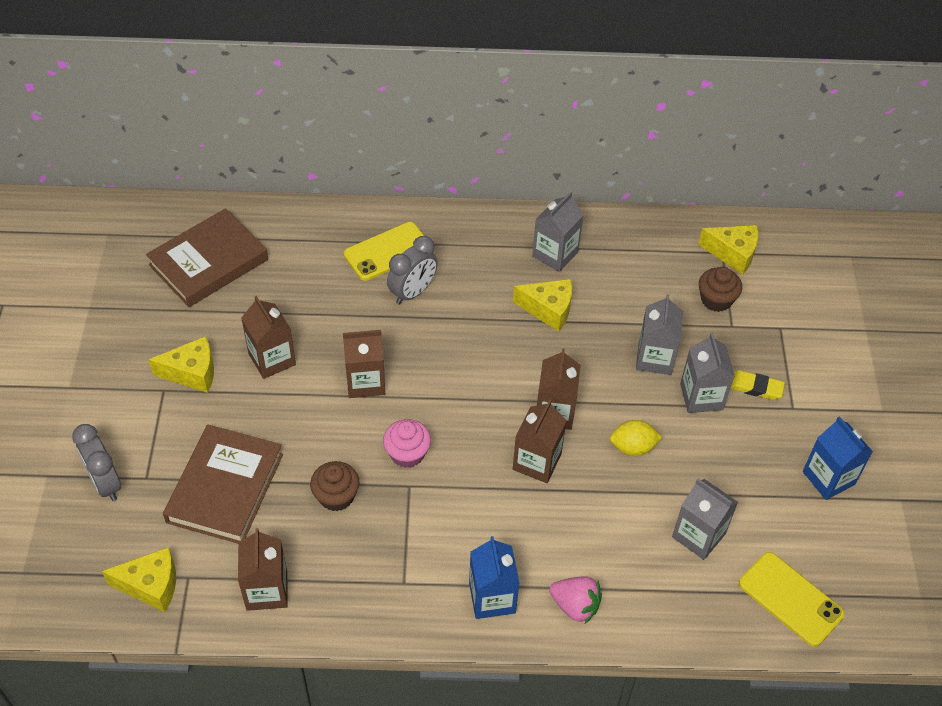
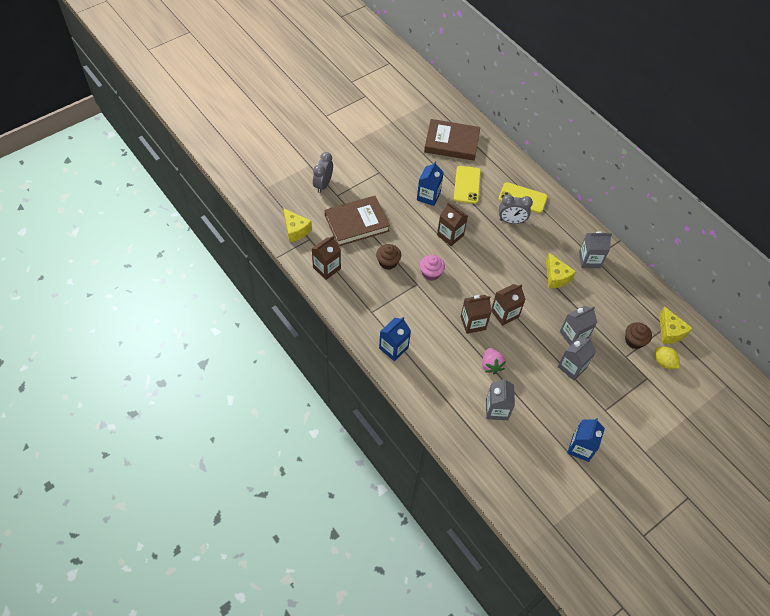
camera: 50 degrees right, 5 degrees up
(192, 373) = (396, 175): yellow cheese -> none
(272, 359) = (428, 196): brown carton -> blue carton
(575, 606) = (417, 381): pink strawberry -> pink strawberry (491, 365)
(633, 447) = (516, 355): yellow lemon -> yellow lemon (664, 362)
(755, 387) = (600, 387): yellow eraser -> none
(790, 599) = (499, 467): yellow phone -> yellow phone (467, 185)

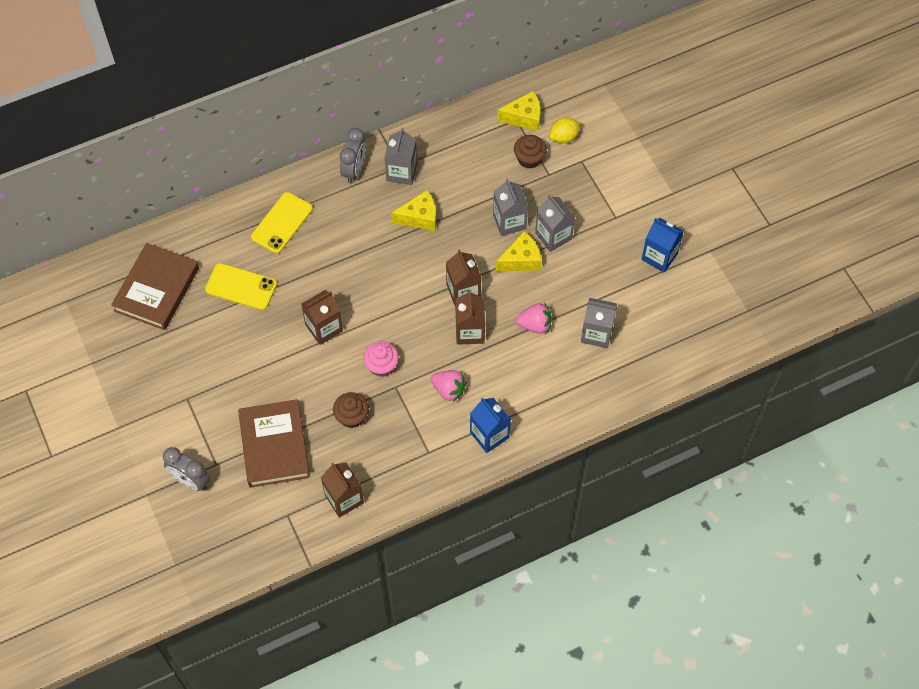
camera: 75 degrees left, 5 degrees up
(295, 230) = (267, 532): yellow cheese -> yellow cheese (521, 260)
(423, 317) = (448, 390): none -> pink strawberry
(428, 196) = (249, 341): blue carton -> none
(511, 221) = (318, 246): grey clock -> grey clock (354, 170)

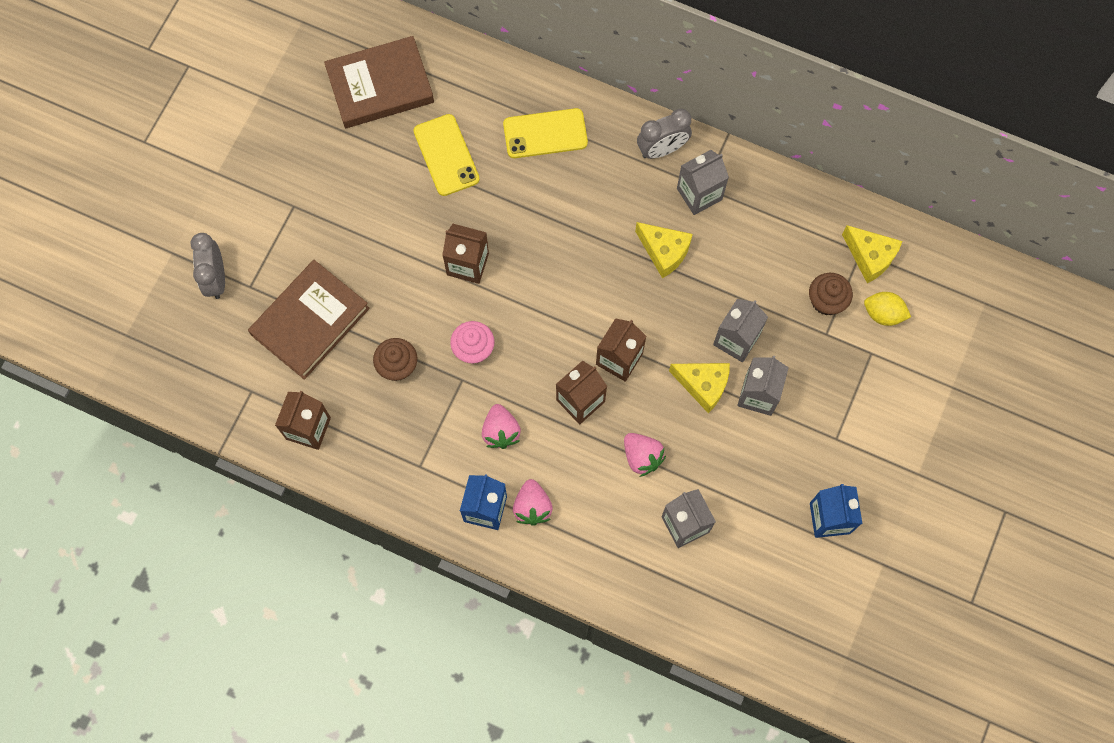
camera: 50 degrees right, 10 degrees up
(512, 408) = (532, 507): none -> pink strawberry

